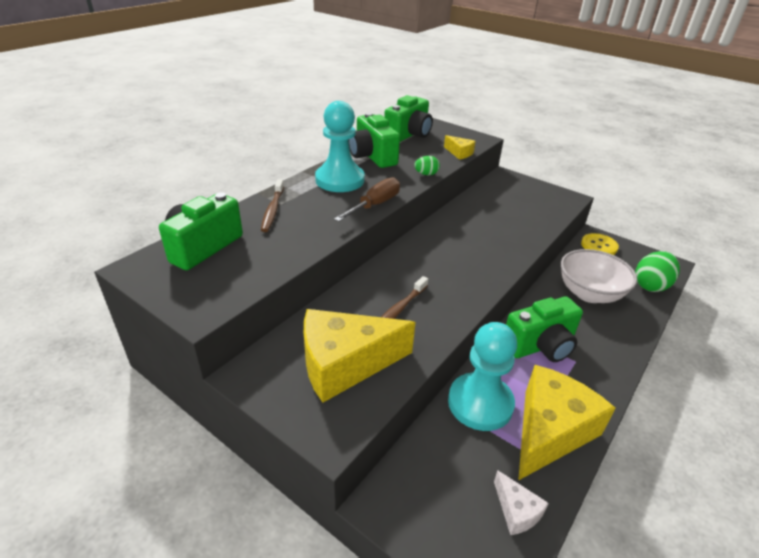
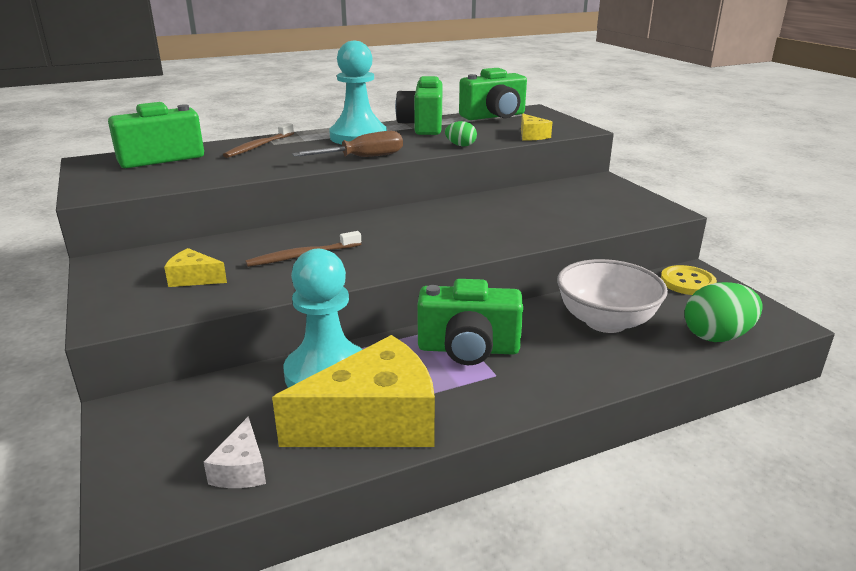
camera: 30 degrees right, 10 degrees down
(345, 364) = (194, 278): yellow cheese -> yellow cheese, size x0.45

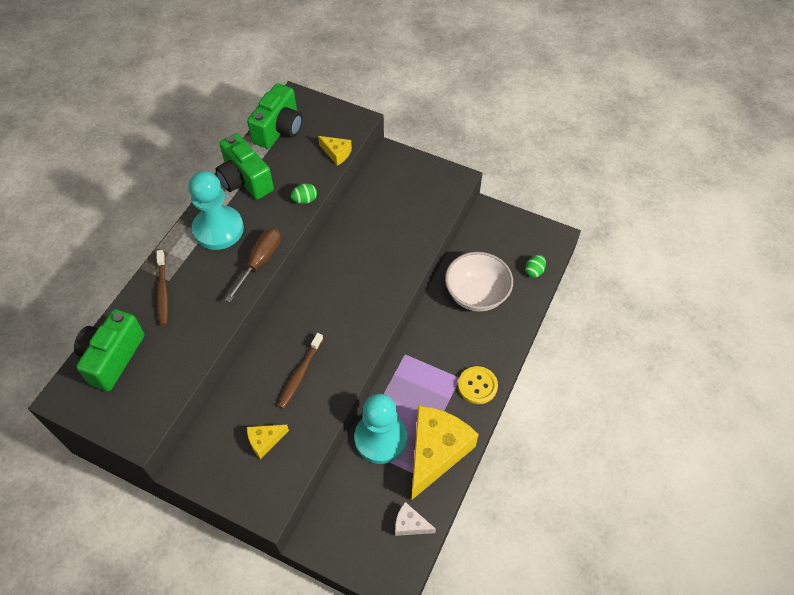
camera: 40 degrees left, 30 degrees up
(241, 469) = (410, 524): white cheese -> white cheese turned 150 degrees clockwise
(468, 349) = (430, 367): green camera -> none
(687, 282) = (490, 225): yellow button -> yellow button (477, 386)
(717, 336) = (534, 271): green egg -> green egg, size x0.54

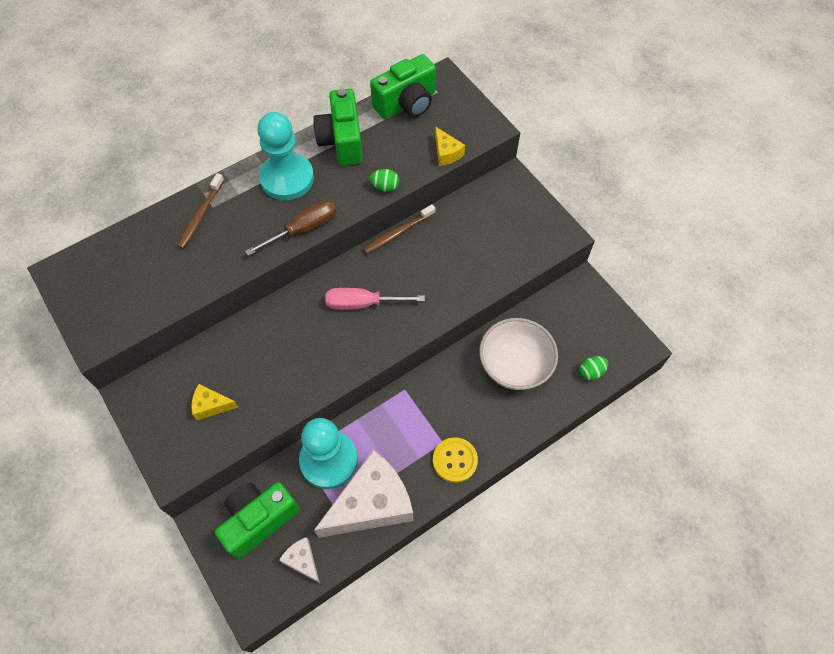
camera: 30 degrees right, 5 degrees up
(112, 357) = (121, 256): green camera -> green camera (259, 520)
(300, 374) = (283, 358): brown toothbrush -> brown toothbrush (398, 233)
(338, 301) = (363, 303): none -> pink screwdriver
(436, 452) = (371, 504): yellow cheese -> white cheese

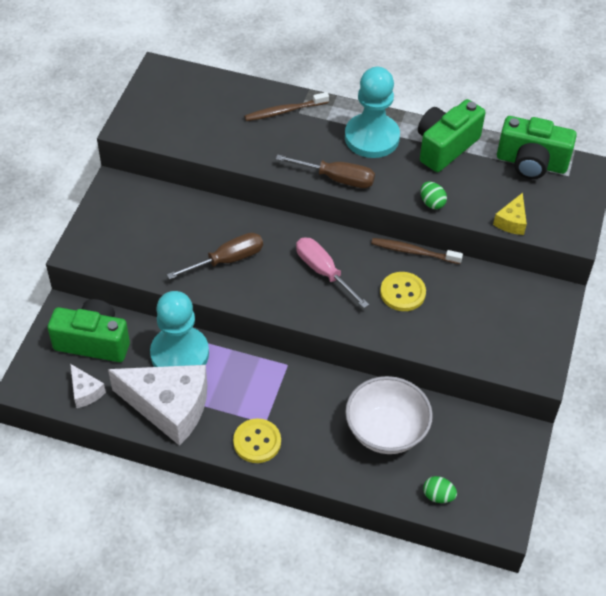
camera: 50 degrees right, 10 degrees down
(211, 405) = (148, 237): yellow cheese -> none
(290, 362) = (227, 260): none -> brown screwdriver
(302, 561) = (85, 392): white cheese -> white cheese turned 135 degrees clockwise
(427, 266) = (402, 293): none -> yellow button

